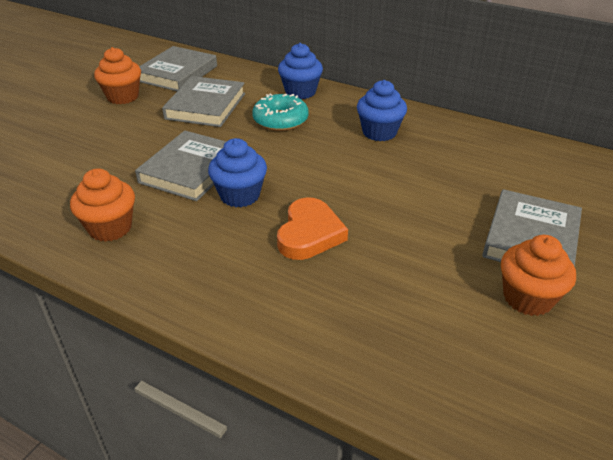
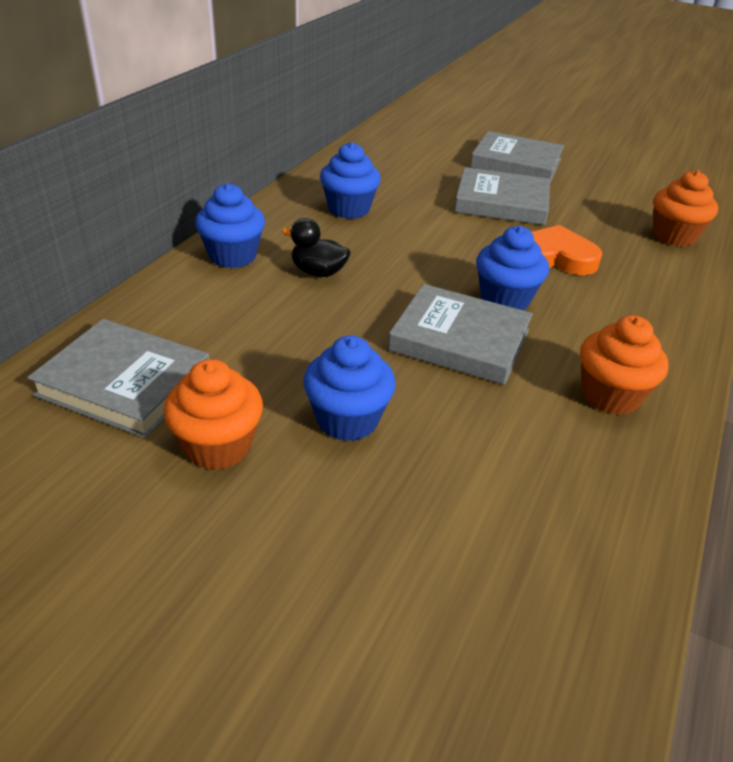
camera: 95 degrees left, 0 degrees up
(127, 128) = (347, 420): none -> blue cupcake
(205, 106) = (269, 339): grey book -> grey book (501, 202)
(280, 120) = (318, 272): turquoise donut -> black duck
(528, 298) = (588, 174): orange cupcake -> orange cupcake (673, 236)

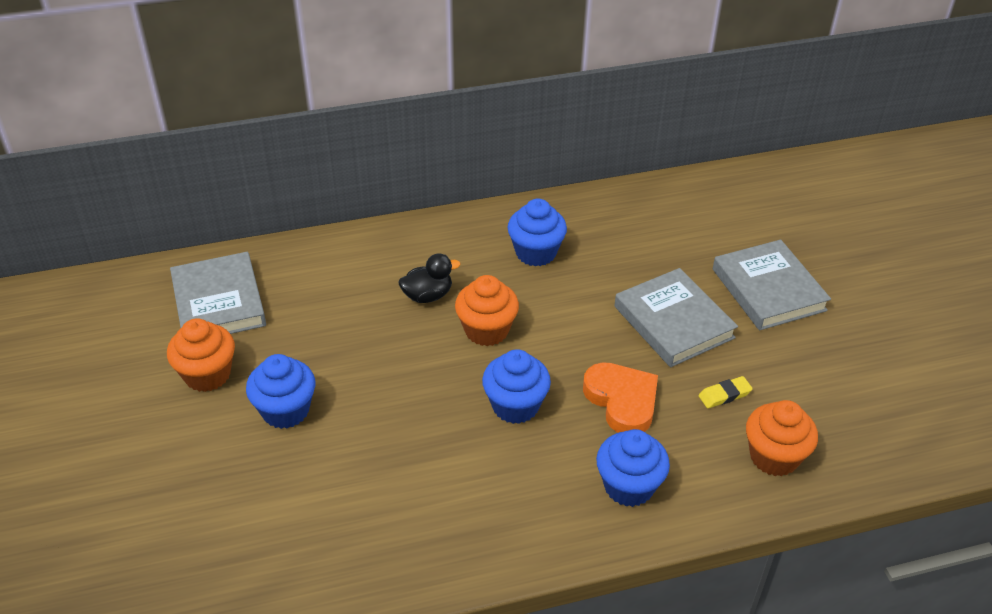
camera: 50 degrees right, 5 degrees up
(233, 256) = (395, 246): blue cupcake -> blue cupcake (628, 486)
(318, 272) = (427, 295): black duck -> black duck turned 90 degrees clockwise
(459, 340) = (430, 411): grey book -> none
(596, 222) = (724, 395): none -> yellow eraser
(610, 395) = (455, 523): orange cupcake -> orange cupcake (486, 330)

